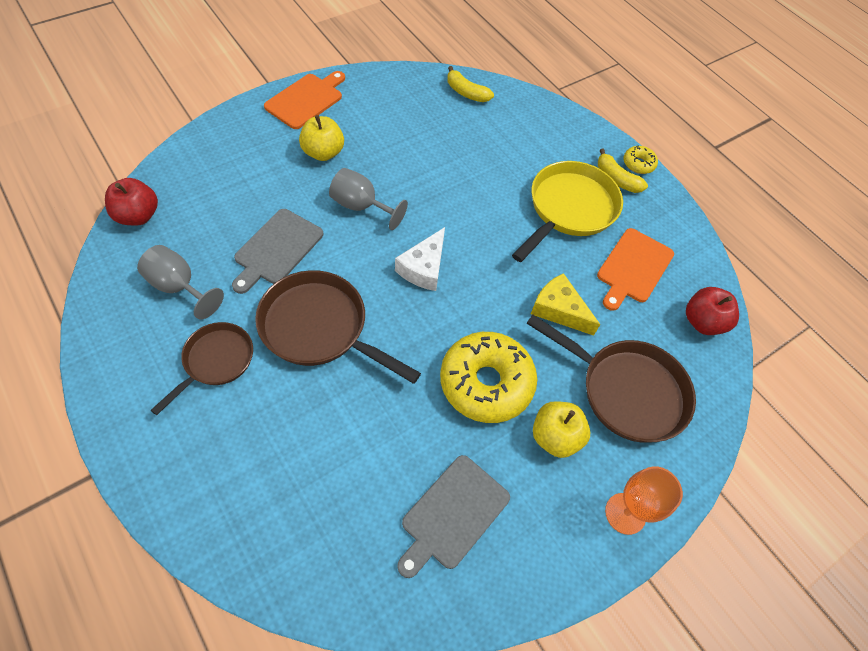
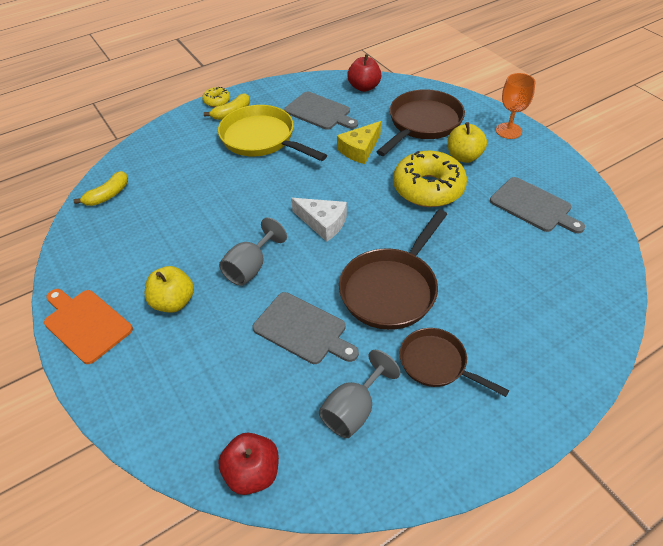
camera: 80 degrees left, 10 degrees down
(633, 268) = (320, 112): orange cutting board -> grey cutting board

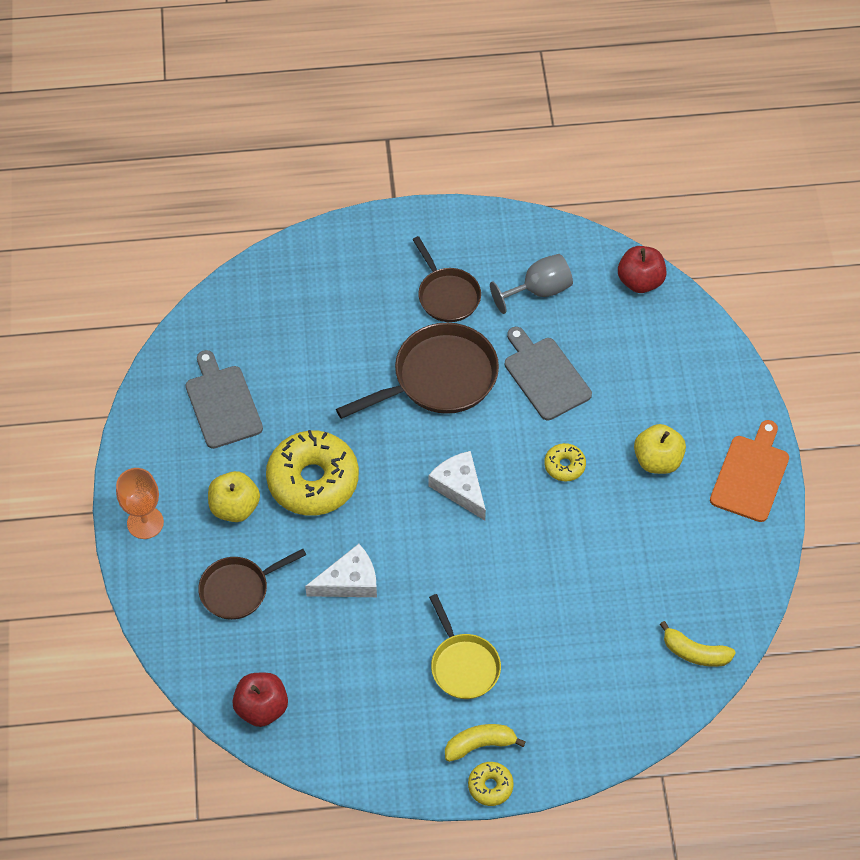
camera: 155 degrees left, 10 degrees up
(85, 323) = (751, 475): orange cutting board -> orange cutting board turned 135 degrees counterclockwise
(108, 195) = (695, 652): yellow banana -> yellow banana turned 135 degrees counterclockwise
(250, 267) = (564, 466): grey goblet -> yellow donut
(261, 139) = (463, 665): yellow pan -> yellow pan, size x0.62
(320, 112) = (357, 683): grey cutting board -> none
(360, 149) = (349, 581): yellow cheese -> white cheese
(422, 123) = (238, 589): brown pan -> brown pan, size x0.62

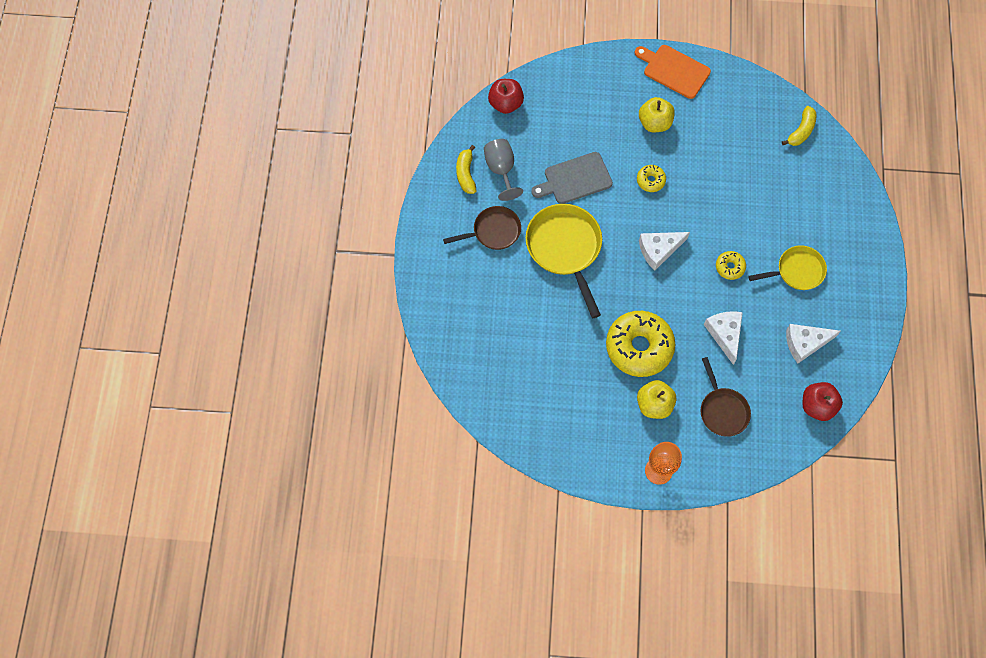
camera: 80 degrees left, 10 degrees up
(222, 403) = (562, 403): grey cutting board -> none
(353, 685) = (805, 343): none -> white cheese
(439, 378) = (565, 248): brown pan -> yellow pan
(480, 744) = (855, 270): yellow banana -> yellow banana (466, 174)
(490, 786) = (885, 269): yellow donut -> yellow donut (730, 267)

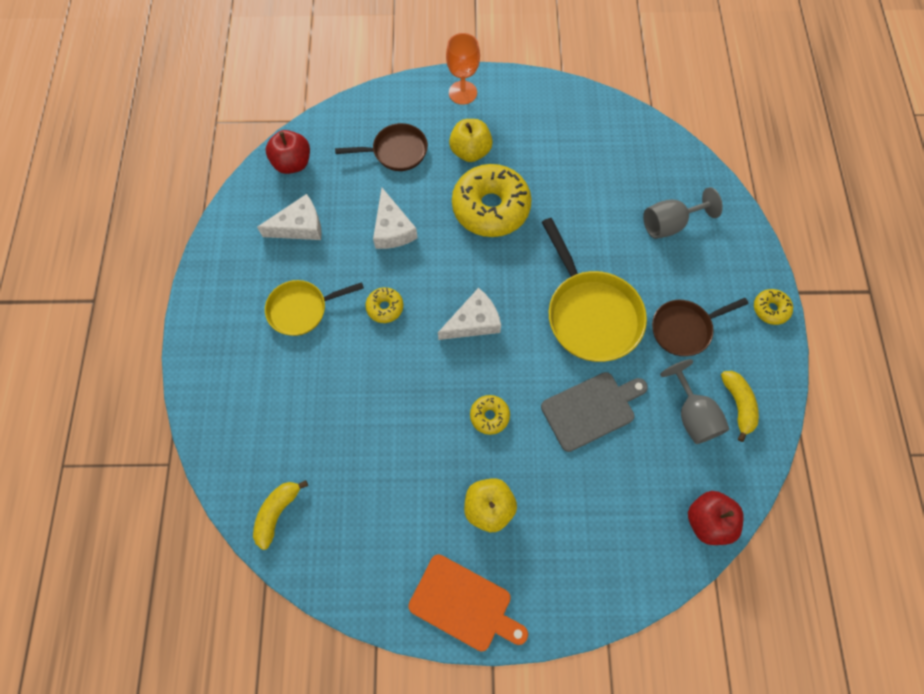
camera: 175 degrees right, 0 degrees up
(421, 241) = (770, 309): none -> yellow donut
(486, 319) = (669, 224): none -> grey goblet
(722, 410) = (396, 151): brown pan -> brown pan turned 105 degrees clockwise

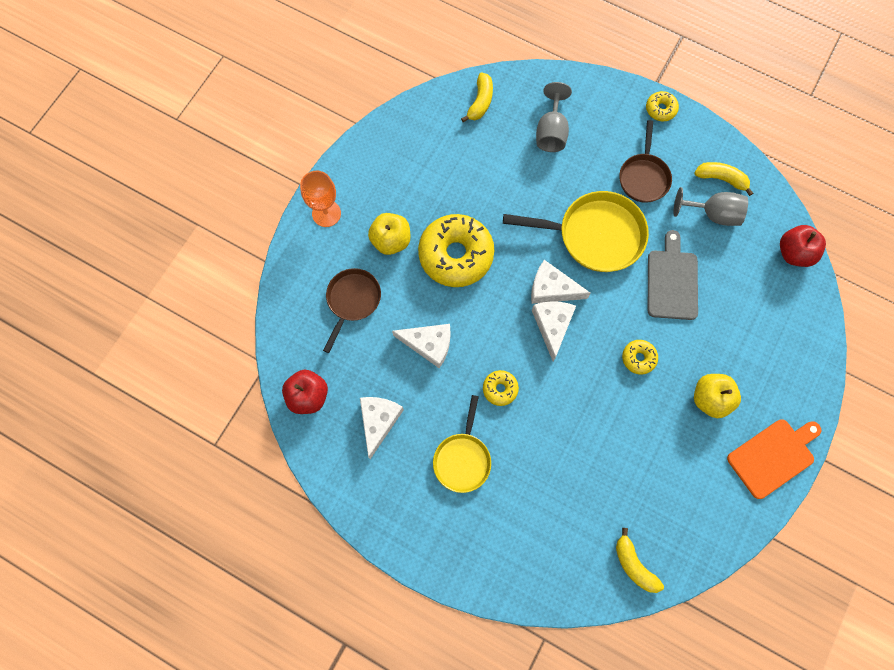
camera: 60 degrees left, 5 degrees up
(510, 303) = (552, 289): none -> white cheese
(655, 152) = (480, 102): none -> yellow banana

